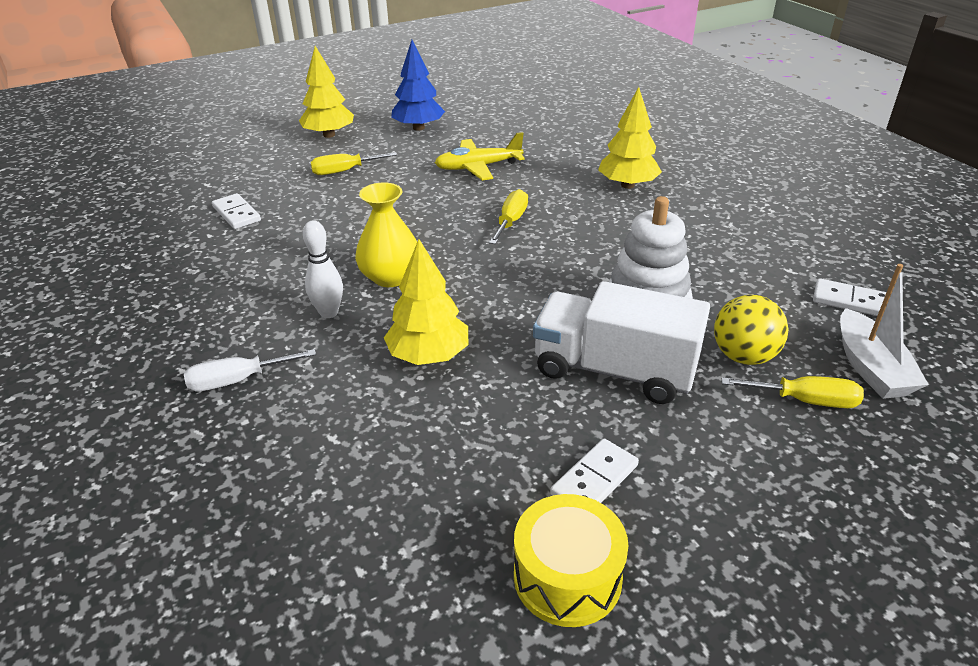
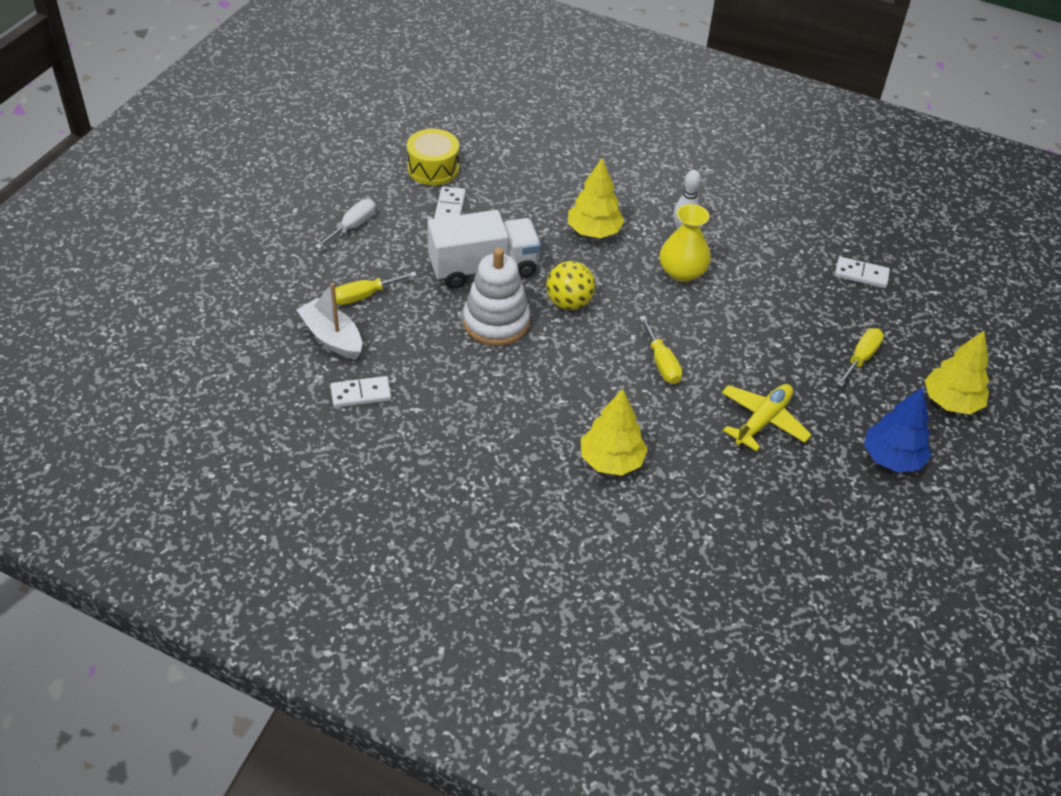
camera: 140 degrees right, 10 degrees up
(237, 380) = (673, 176): white screwdriver -> white screwdriver (352, 226)
(743, 356) = (413, 312): yellow ball -> yellow ball (569, 303)

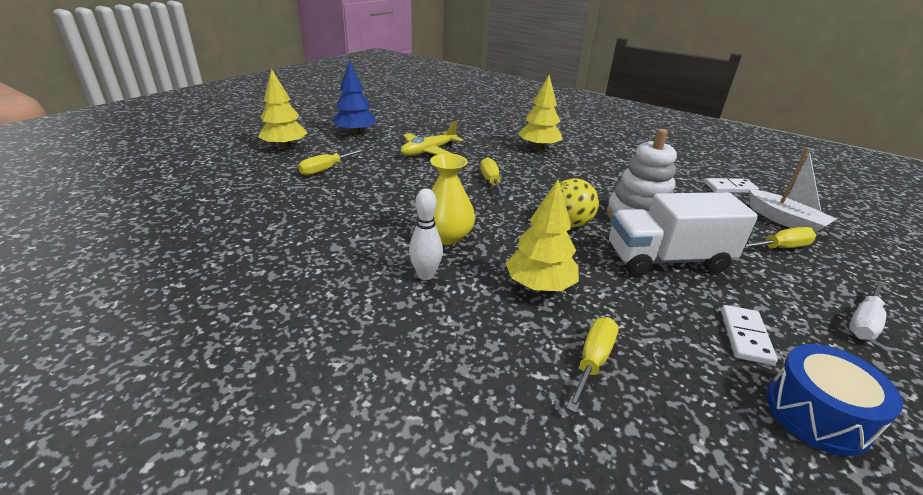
camera: 170 degrees left, 15 degrees down
(433, 168) = (817, 414): yellow drum -> blue drum
(557, 183) = (593, 361): none -> yellow screwdriver
(861, 274) = (258, 217): white domino -> none

